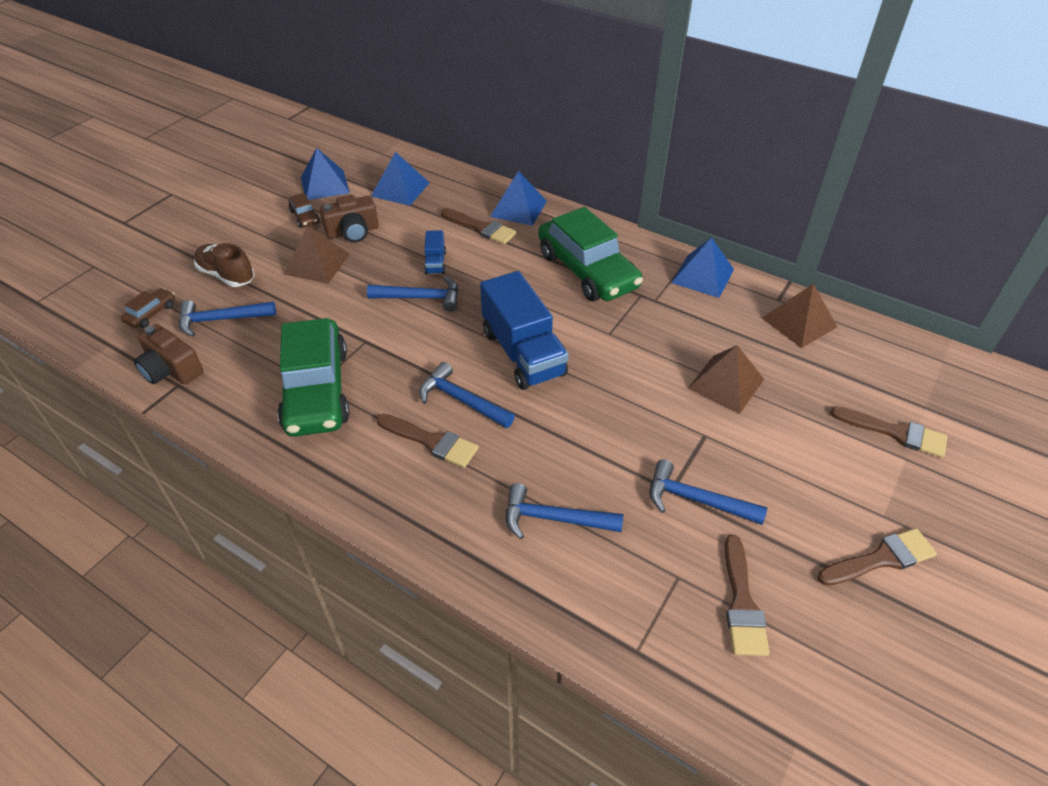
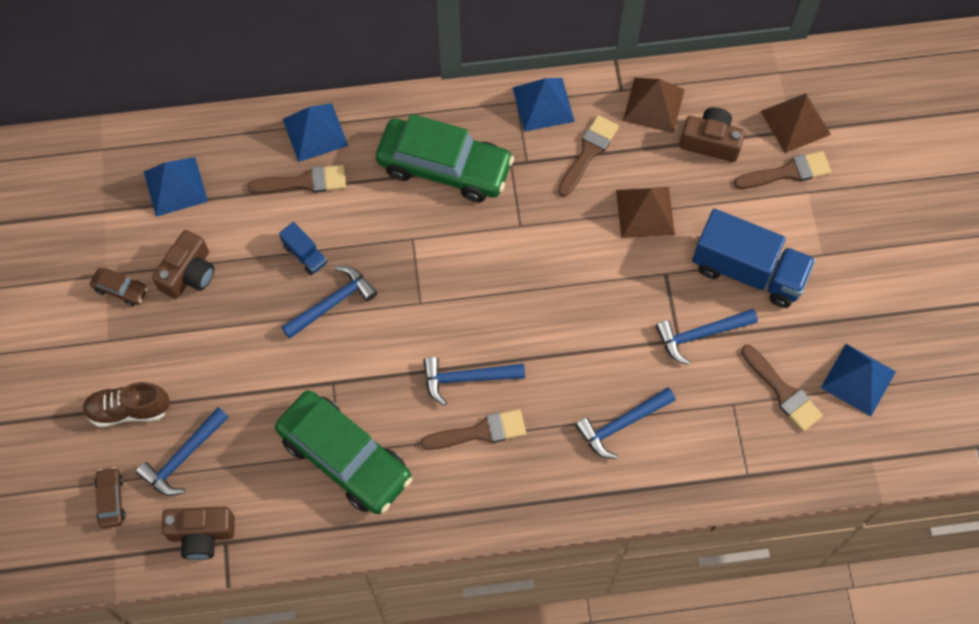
camera: 40 degrees left, 20 degrees up
(317, 264) = (198, 335): brown pyramid -> brown pyramid (795, 122)
(325, 185) = (92, 234): blue pyramid -> blue pyramid (858, 379)
(523, 353) = (471, 297): blue truck -> blue truck (748, 271)
(832, 371) = (710, 142): none -> brown camera
(881, 559) = (841, 291): brown brush -> brown brush (588, 152)

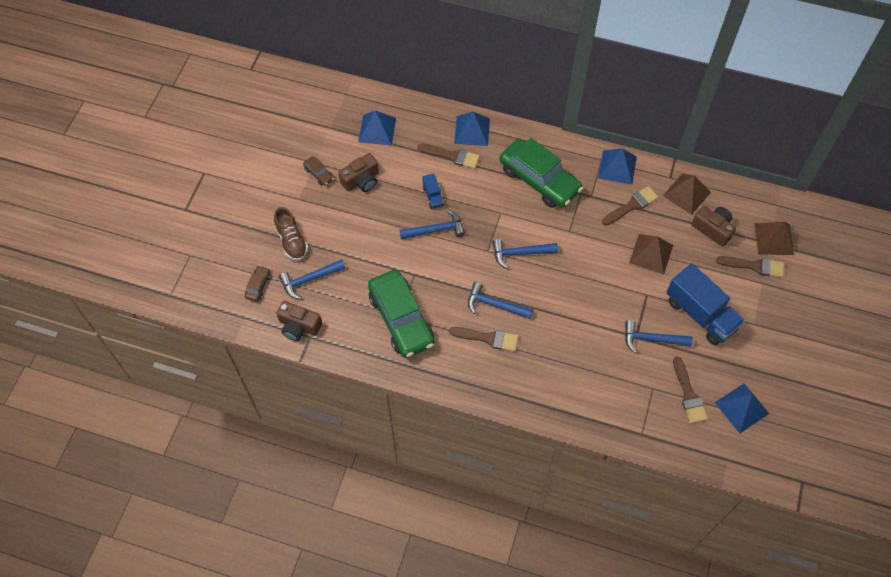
camera: 25 degrees right, 5 degrees down
(129, 410) = (291, 241): brown shoe -> brown shoe turned 135 degrees counterclockwise
(621, 425) = (576, 371): blue hammer -> blue hammer (520, 253)

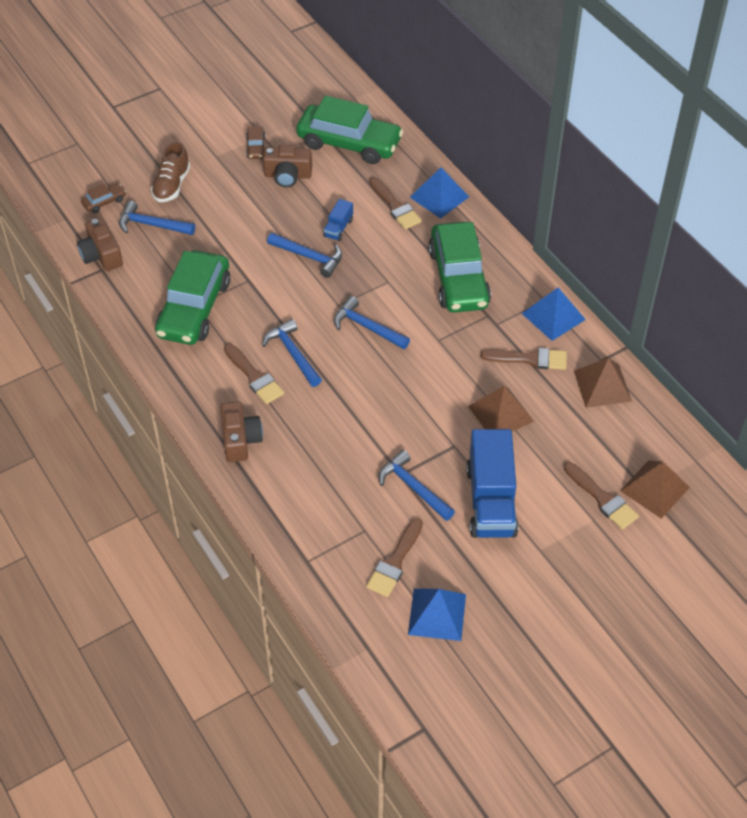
camera: 40 degrees right, 10 degrees down
(377, 130) = (349, 143): blue pyramid -> green car
(712, 229) = (594, 435): brown camera -> brown camera (240, 440)

